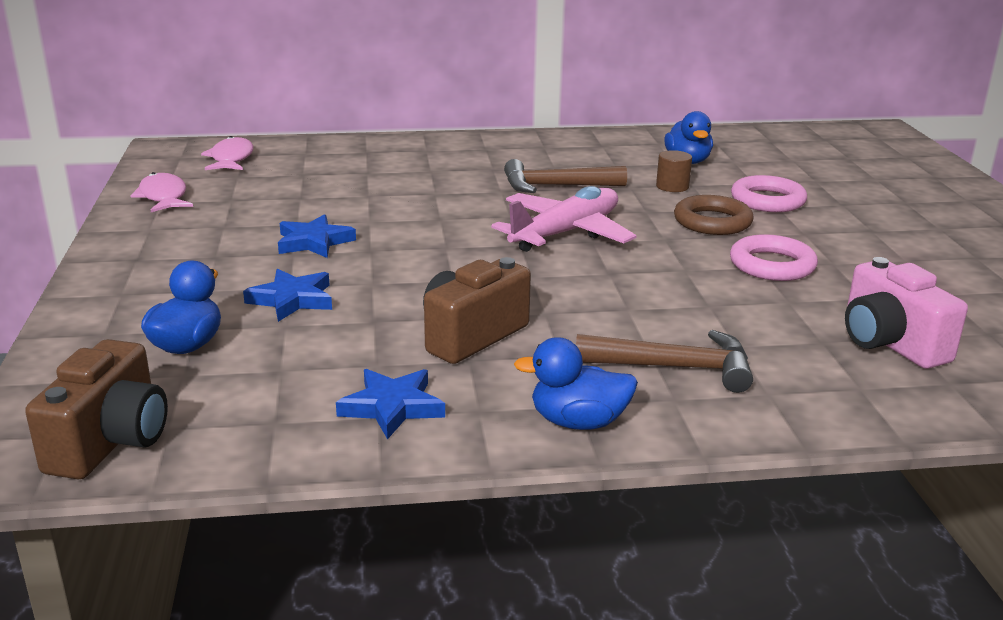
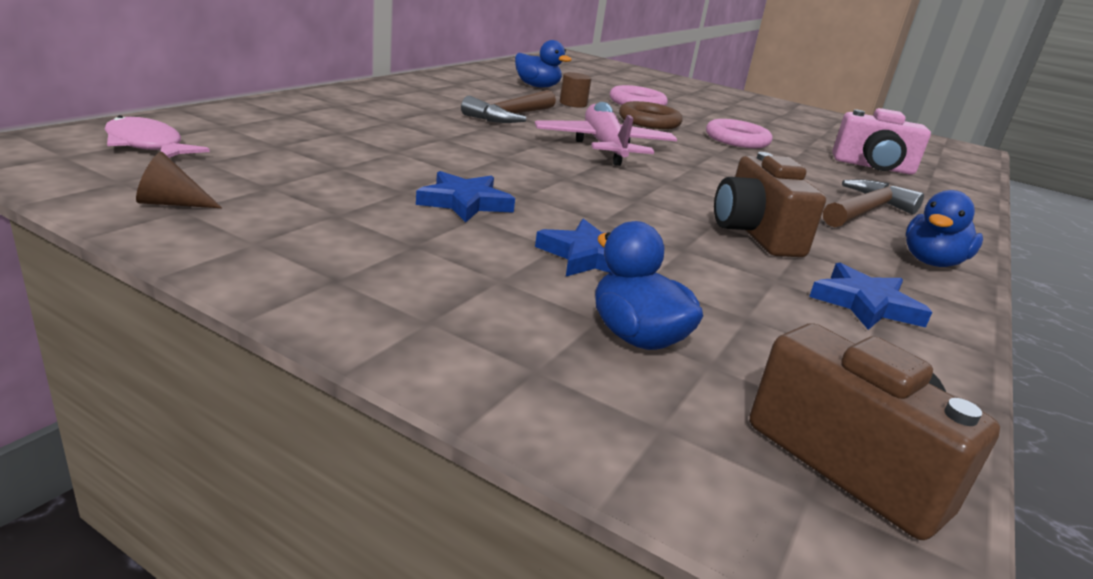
camera: 55 degrees left, 0 degrees up
(163, 197) = (171, 203): pink fish -> brown cone

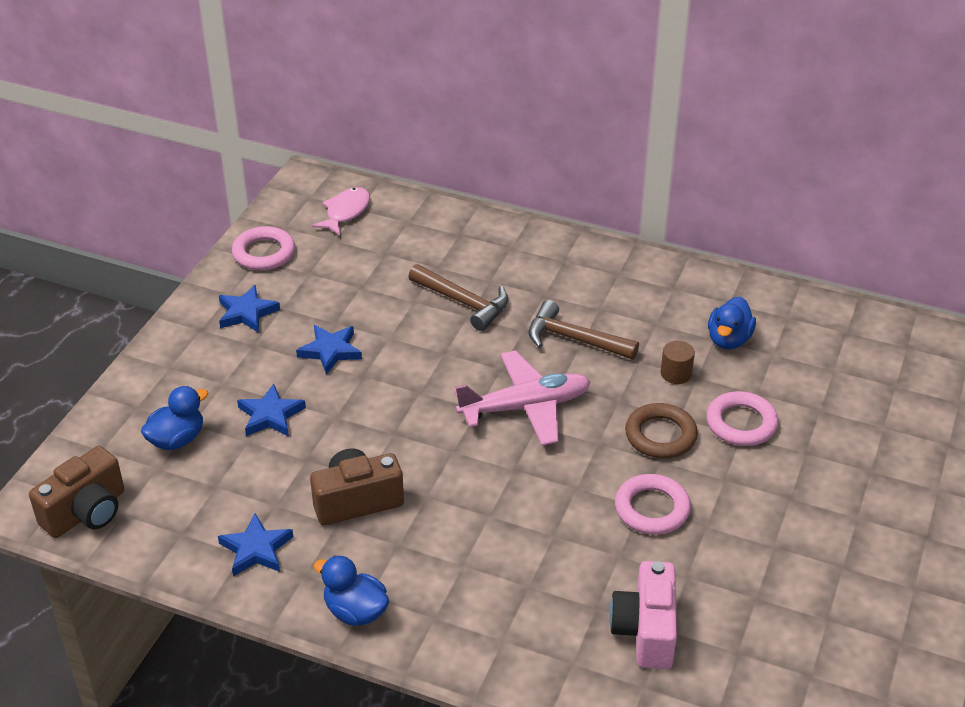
camera: 85 degrees right, 15 degrees up
(171, 203) = (264, 253): brown cone -> pink ring
(325, 238) = (246, 313): none -> blue star
(865, 211) = (464, 589): brown hammer -> brown hammer (464, 302)

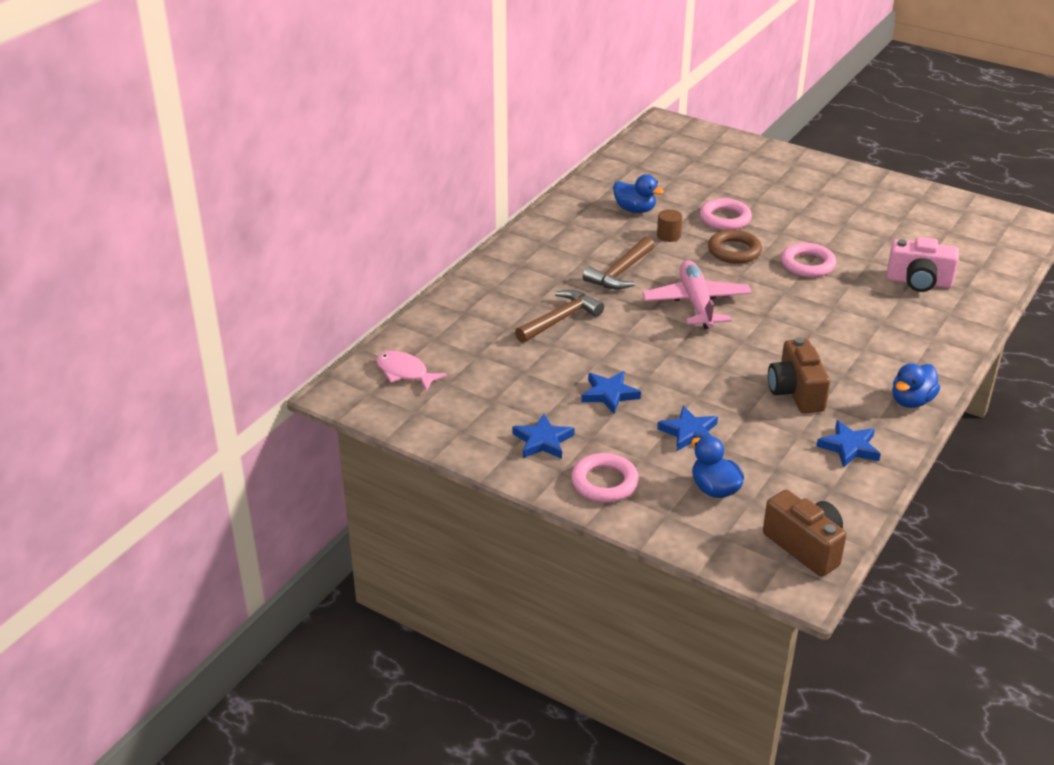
camera: 80 degrees left, 5 degrees down
(264, 253) = (452, 426): pink ring -> pink ring (604, 482)

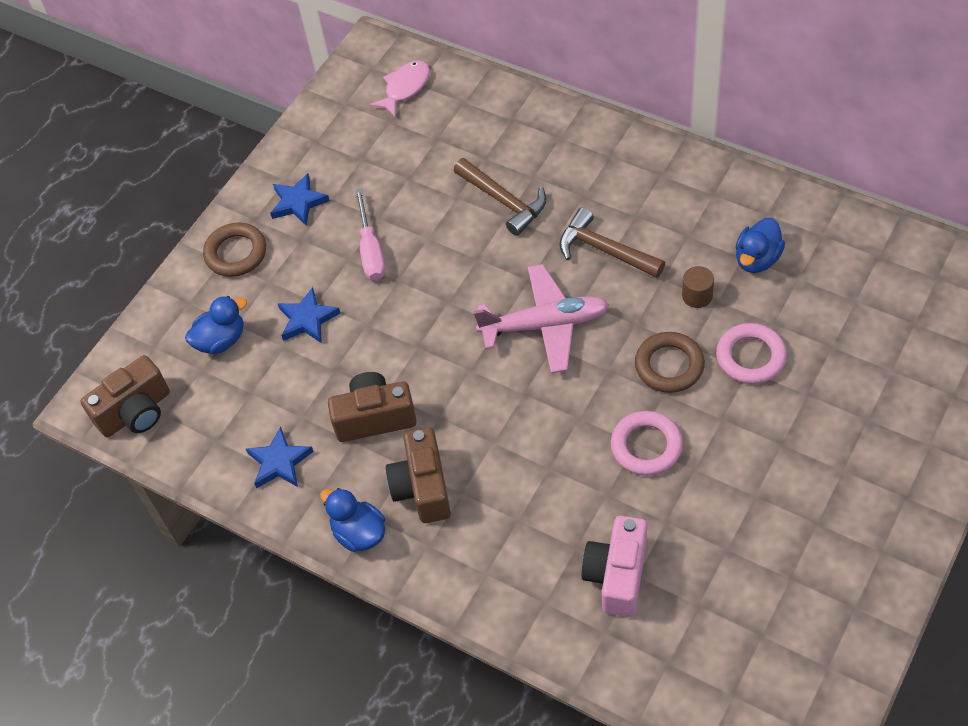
camera: 95 degrees right, 20 degrees up
(604, 482) = (236, 253): pink ring -> brown ring
(609, 394) = (371, 250): blue star -> pink screwdriver
(861, 367) = (422, 487): none -> brown camera

